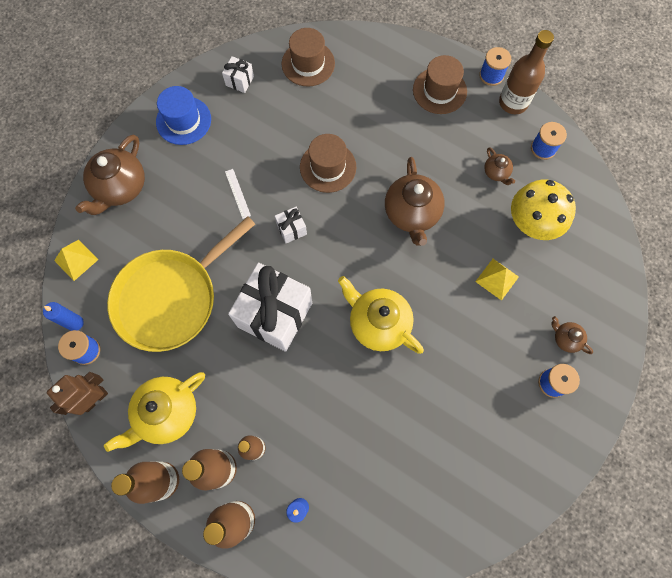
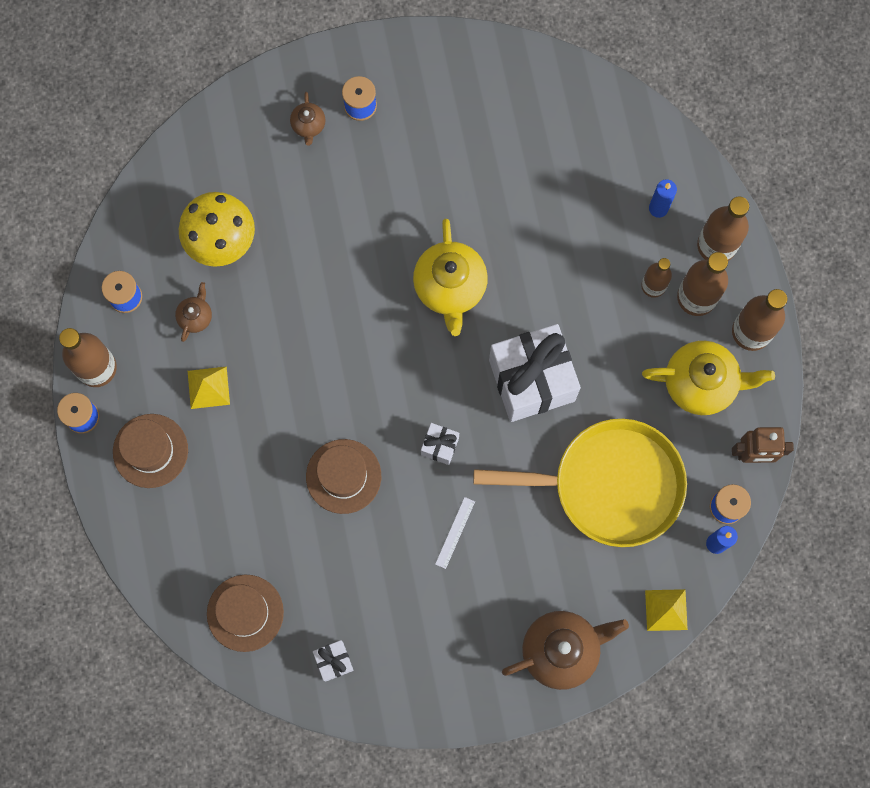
camera: 135 degrees left, 5 degrees up
(183, 120) = (433, 669): blue hat -> none
(412, 213) = (315, 354): brown teapot -> none
(497, 279) = (308, 225): yellow pyramid -> yellow pyramid (208, 387)

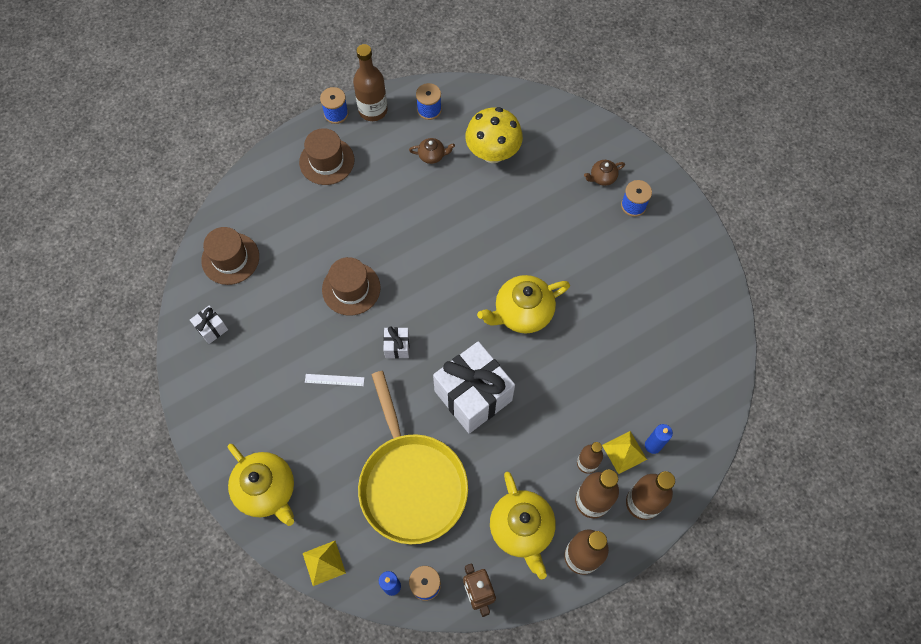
camera: 70 degrees right, 10 degrees down
(208, 387) = (384, 180): yellow pyramid -> yellow pyramid (624, 452)
(561, 650) = (267, 490): brown teapot -> yellow teapot

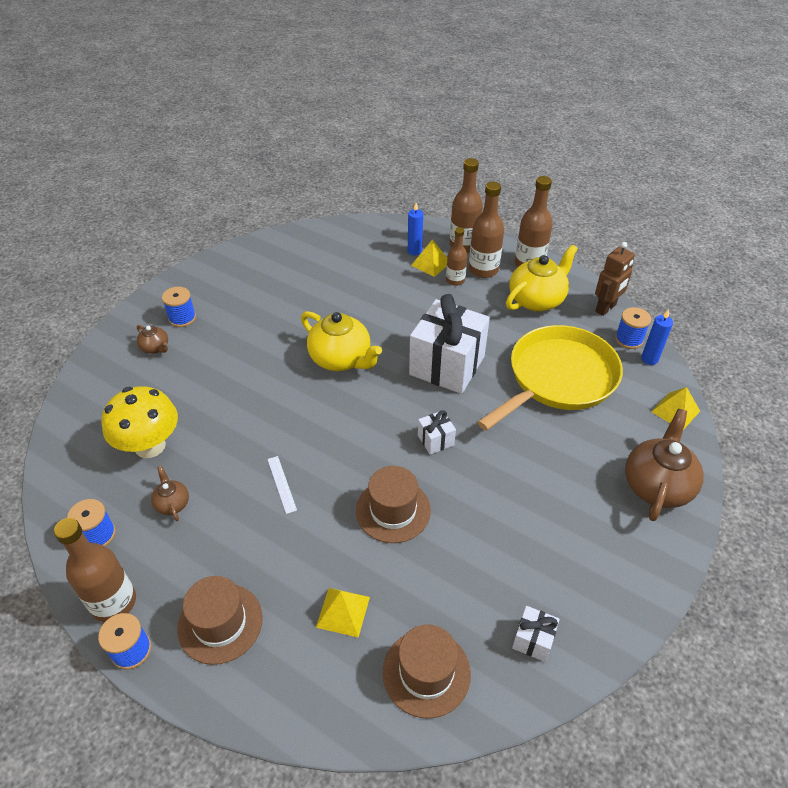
camera: 115 degrees left, 20 degrees down
(267, 490) = (657, 485): yellow teapot -> brown teapot
(294, 229) = (343, 612): none -> yellow pyramid
(334, 380) = (506, 479): white ruler -> white ruler (281, 484)

